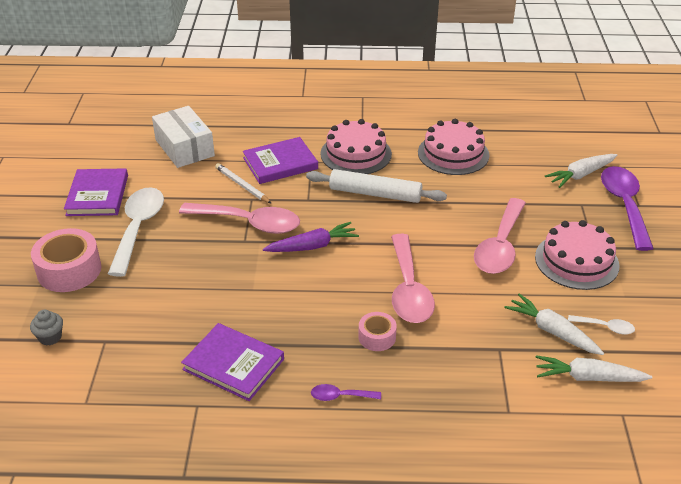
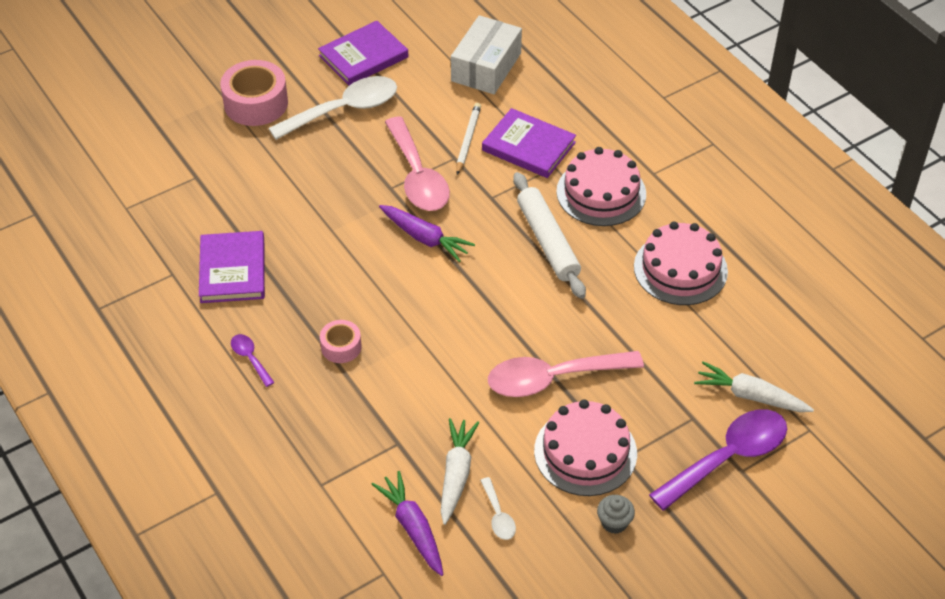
camera: 55 degrees right, 10 degrees up
(50, 337) = (174, 143): grey cupcake -> grey cupcake (614, 522)
(408, 289) = (424, 338): pink spoon -> none
(588, 377) = (412, 528): white carrot -> purple carrot

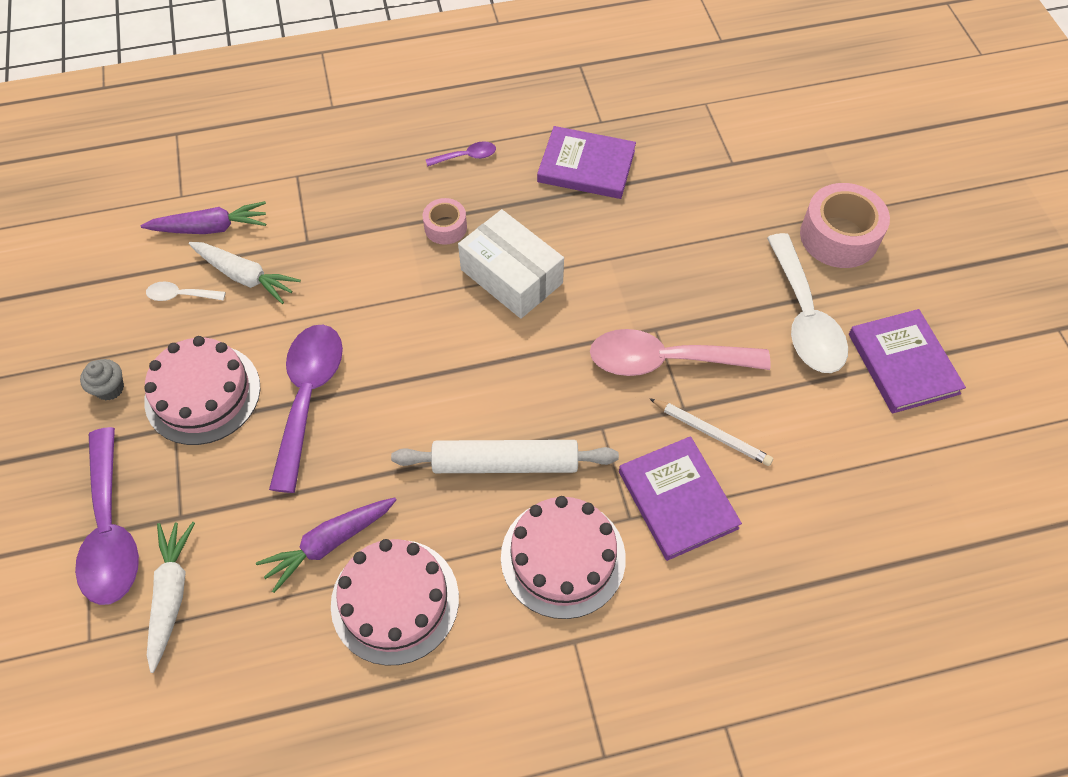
camera: 110 degrees right, 10 degrees up
(425, 238) = (562, 339): purple carrot -> purple carrot (329, 544)
(486, 67) = (850, 501): white box -> white box (511, 276)
(528, 146) = (677, 500): purple book -> purple book turned 75 degrees counterclockwise
(553, 378) = (308, 397): pink spoon -> purple spoon
(750, 396) = (171, 594): white carrot -> white carrot turned 45 degrees counterclockwise

